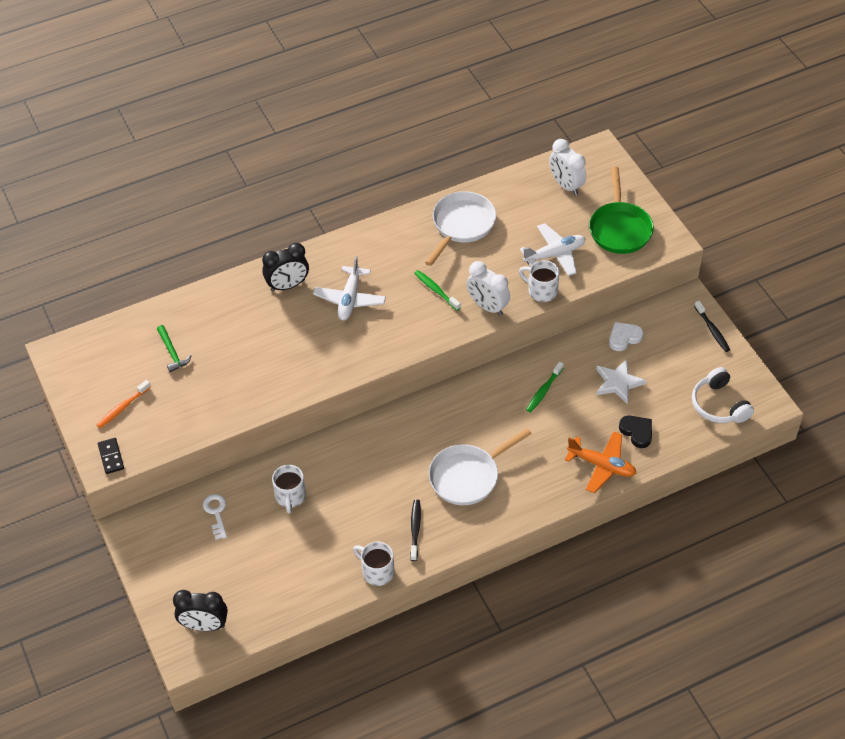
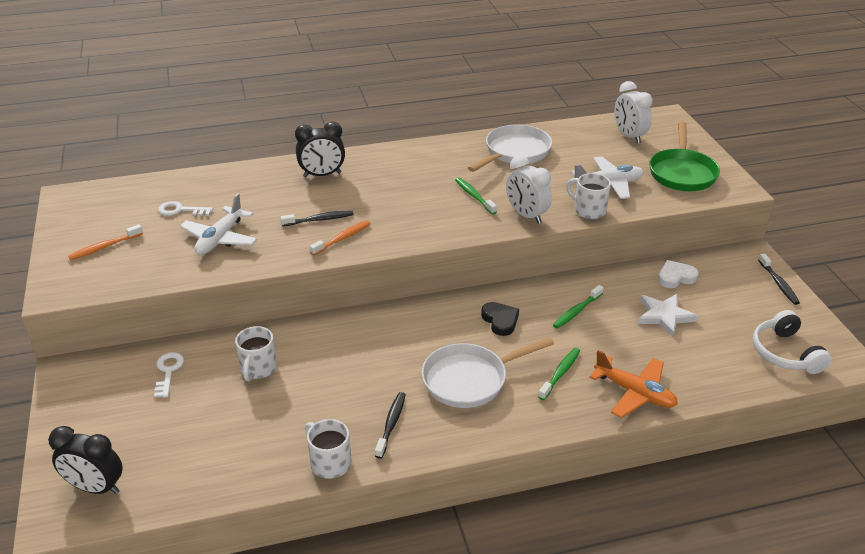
camera: 10 degrees right, 15 degrees down
(111, 457) = (67, 286): black domino -> none
(172, 353) = (180, 210): green hammer -> white key
(304, 343) = (319, 220): none -> black toothbrush
(331, 362) = (342, 238): none -> orange toothbrush
(350, 299) = (381, 192): white plane -> white plane (220, 239)
(540, 457) = (560, 373): none -> green toothbrush
(637, 432) = (682, 365): black heart -> black heart (500, 320)

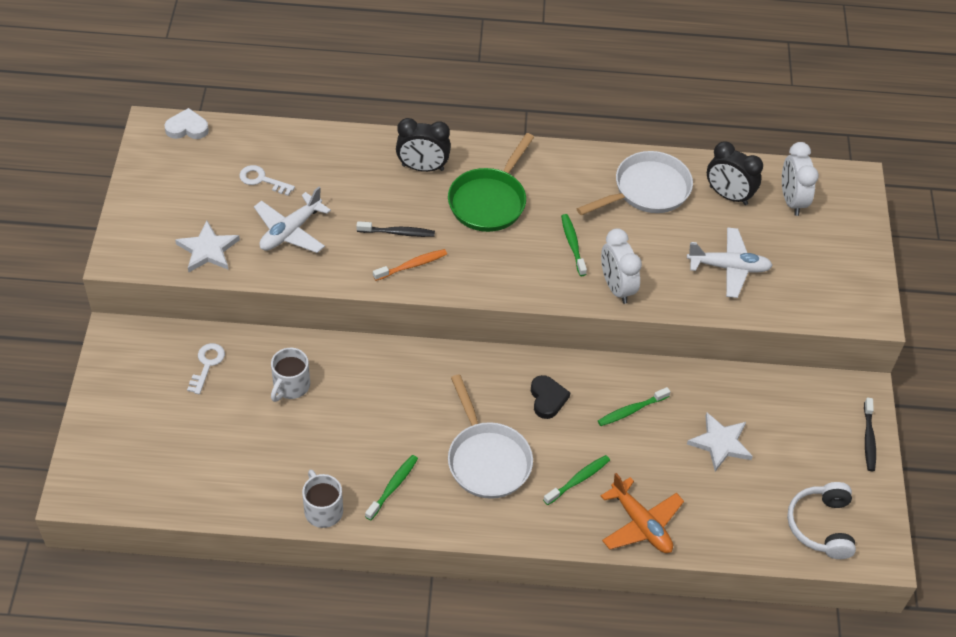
camera: 15 degrees right, 15 degrees up
(96, 487) = (115, 472): black clock -> black clock (728, 195)
(104, 247) = (176, 210): orange toothbrush -> none
(144, 268) = (208, 250): none -> white star
(391, 424) = (393, 486): black toothbrush -> green toothbrush
(469, 379) = (487, 459): white pan -> white pan turned 105 degrees counterclockwise
(588, 210) = (687, 299): white mug -> none
(675, 277) = (760, 398): white heart -> white heart (187, 128)
(682, 173) = (821, 274): green pan -> green pan (489, 201)

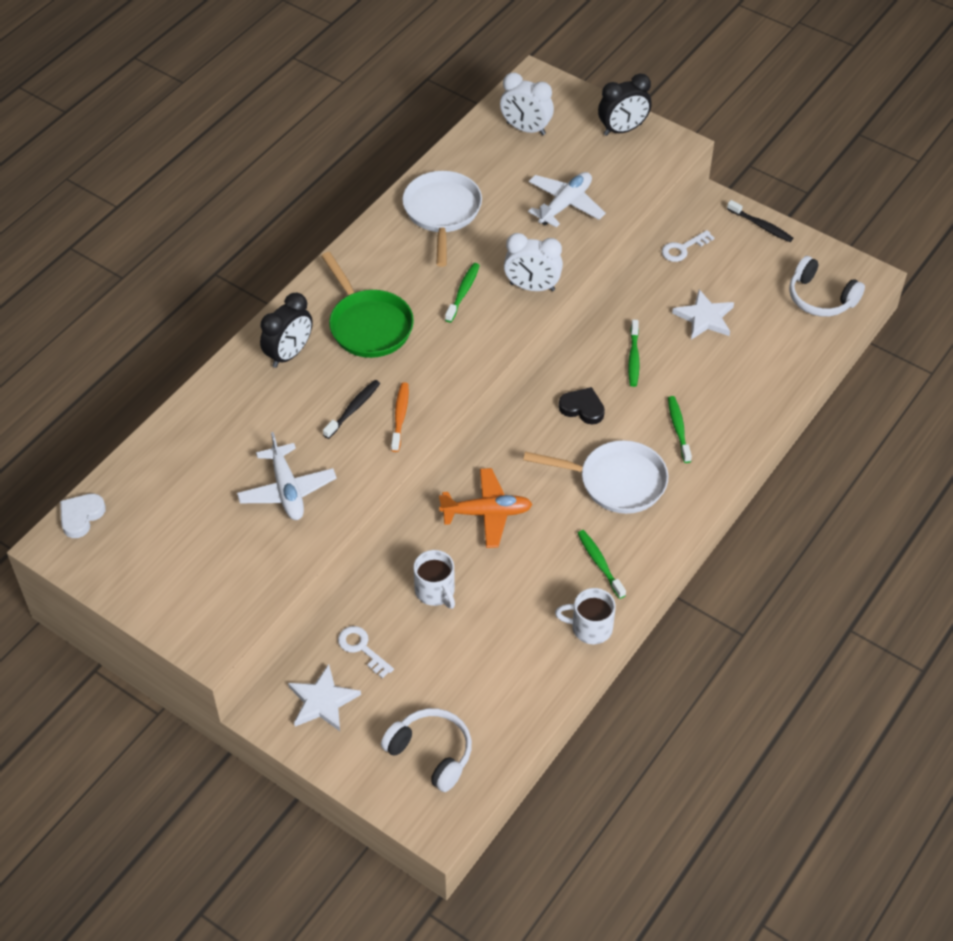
camera: 55 degrees left, 0 degrees up
(137, 456) = (431, 753): none -> white headphones
(208, 250) = (258, 567): white star -> white star (322, 701)
(262, 180) = (203, 484): white key -> white key (683, 249)
(572, 244) = (463, 292): green toothbrush -> green toothbrush turned 90 degrees clockwise
(641, 524) = (748, 409): orange plane -> orange plane (487, 513)
(728, 195) = (489, 164): black clock -> black clock (622, 129)

